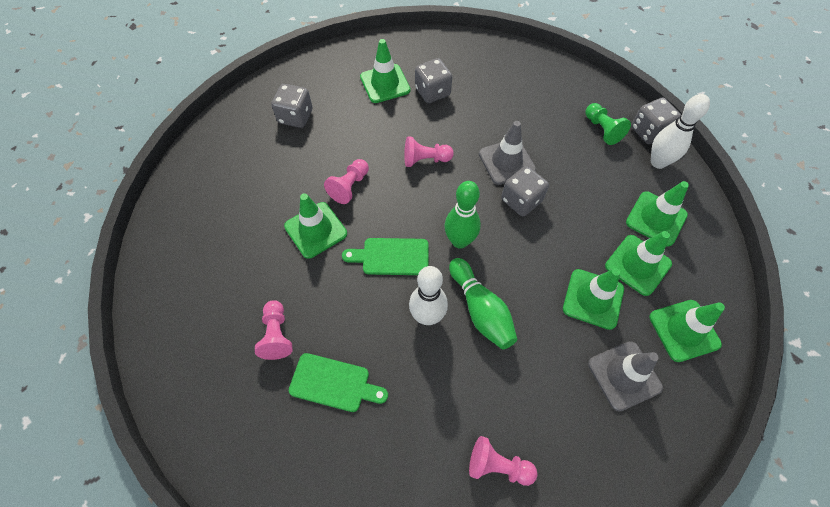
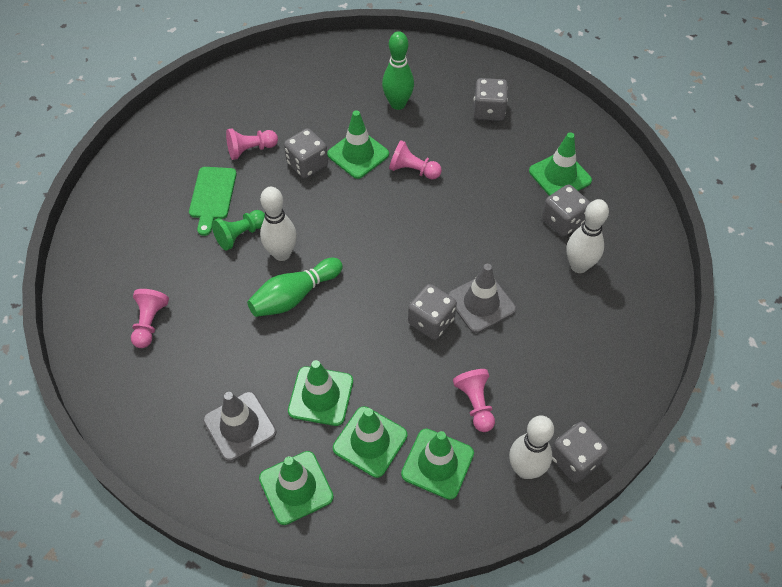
camera: 80 degrees right, 5 degrees down
(315, 279) = (307, 164): none -> grey dice
(391, 256) = (340, 216): green cutting board -> none
(425, 160) = (463, 227): pink pawn -> pink pawn (475, 404)
(459, 241) = (368, 270): green bowling pin -> green bowling pin (397, 104)
(478, 91) = (579, 266): none -> white bowling pin
(602, 130) = (560, 403): green pawn -> green pawn (240, 235)

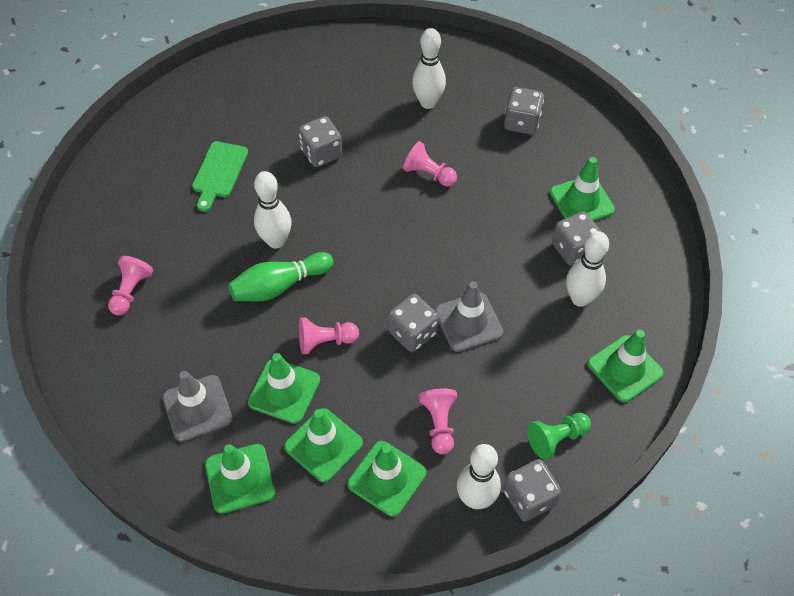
camera: 10 degrees right, 0 degrees up
(240, 235) = (238, 216): green pawn -> green pawn (556, 438)
(251, 150) = (267, 130): pink pawn -> pink pawn (325, 341)
(358, 154) = (375, 150): green traffic cone -> green traffic cone (625, 368)
(397, 104) = (428, 103): green bowling pin -> white bowling pin

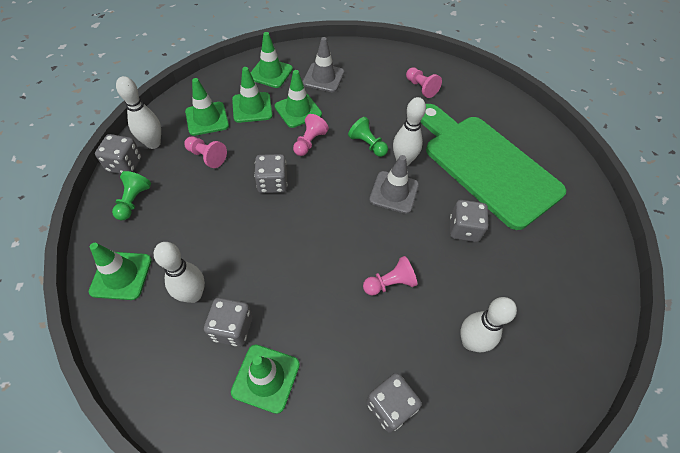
camera: 125 degrees right, 0 degrees up
(219, 173) = (486, 165): green cutting board -> green cutting board, size x2.45
(279, 286) = (367, 144): green bowling pin -> green pawn
(468, 322) = (249, 215): grey traffic cone -> grey traffic cone (394, 192)

